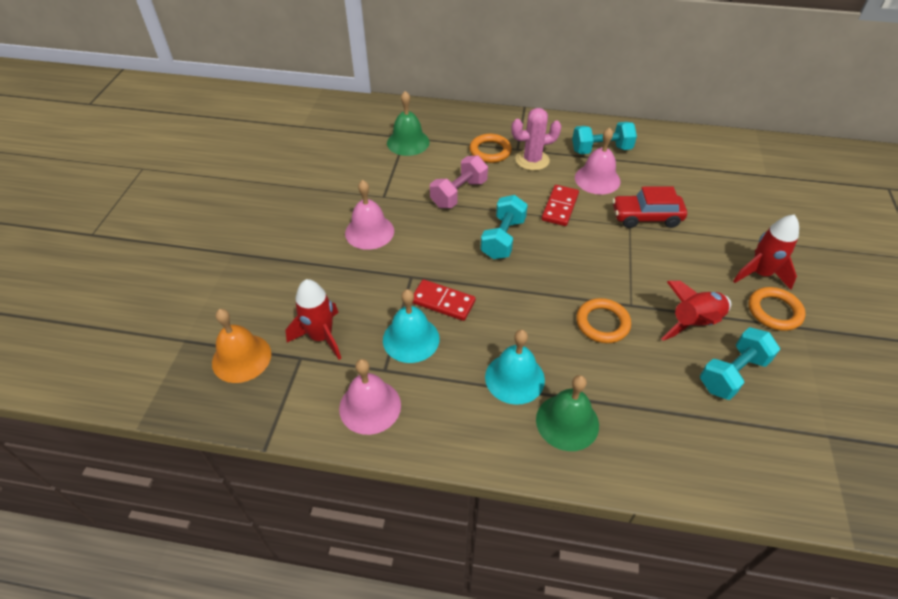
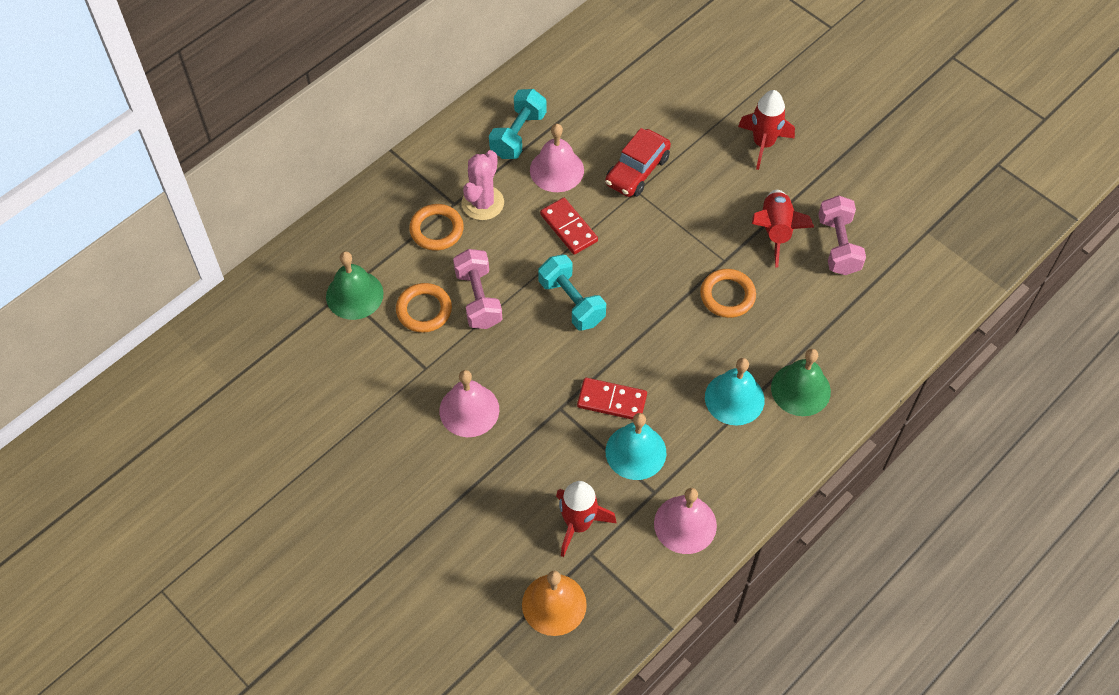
camera: 55 degrees left, 10 degrees up
(443, 302) = (612, 401): red domino -> red domino turned 45 degrees clockwise
(732, 373) = (838, 245): turquoise dumbbell -> pink dumbbell
(774, 311) = (805, 168): orange ring -> orange ring (424, 310)

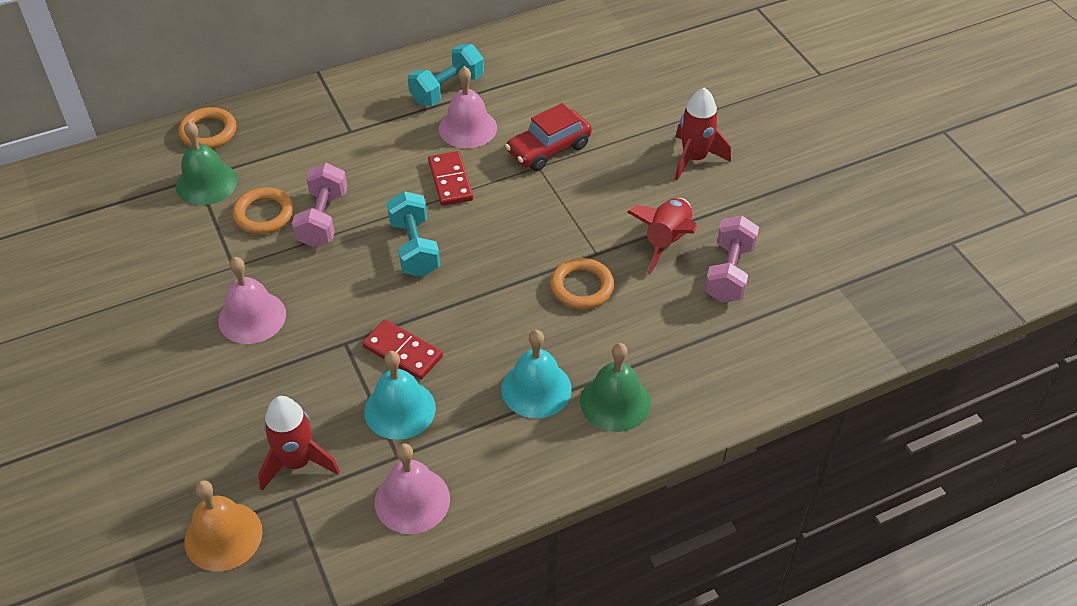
camera: 20 degrees right, 10 degrees down
(436, 230) = (319, 149): orange ring -> orange ring (208, 132)
(482, 203) = (378, 138): pink cactus -> none

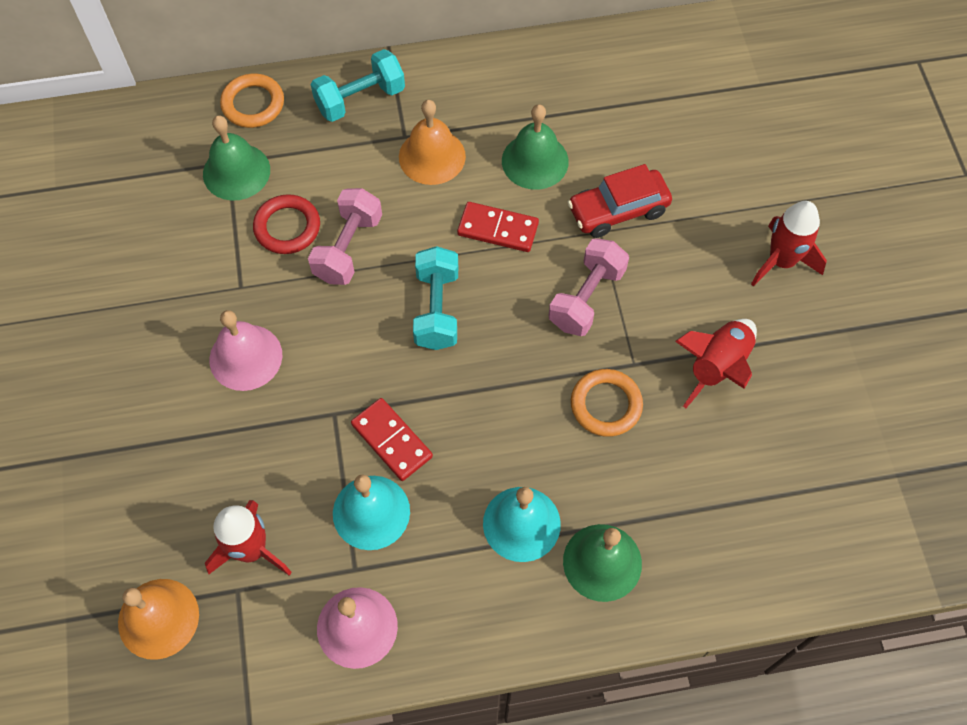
camera: 15 degrees right, 15 degrees up
(264, 214) = (287, 227): orange ring -> red ring
(378, 141) = (432, 156): none -> orange bell
(447, 89) = (525, 102): turquoise dumbbell -> turquoise dumbbell (360, 99)
(450, 181) = (498, 229): red domino -> red domino turned 75 degrees counterclockwise
(468, 128) = (535, 161): pink bell -> green bell
(729, 273) = (776, 426): pink dumbbell -> pink dumbbell (586, 298)

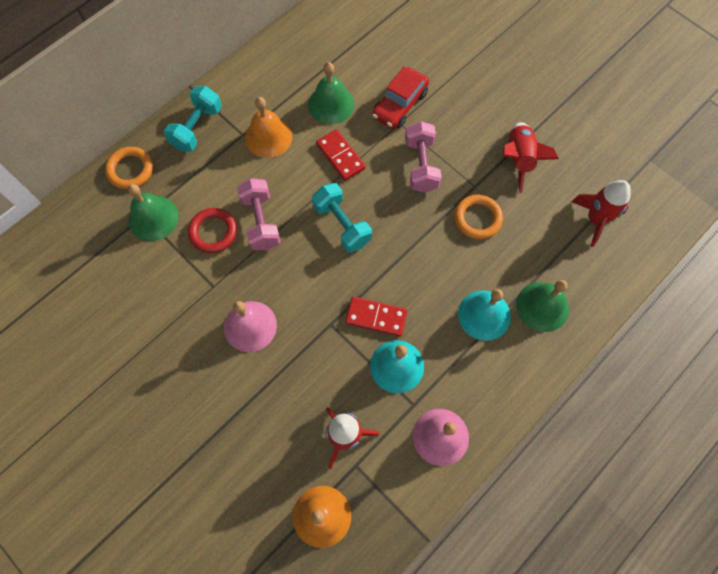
camera: 35 degrees left, 5 degrees up
(498, 229) = (340, 156): red domino -> red domino turned 75 degrees clockwise
(781, 261) = (507, 81): red rocket -> red rocket (595, 219)

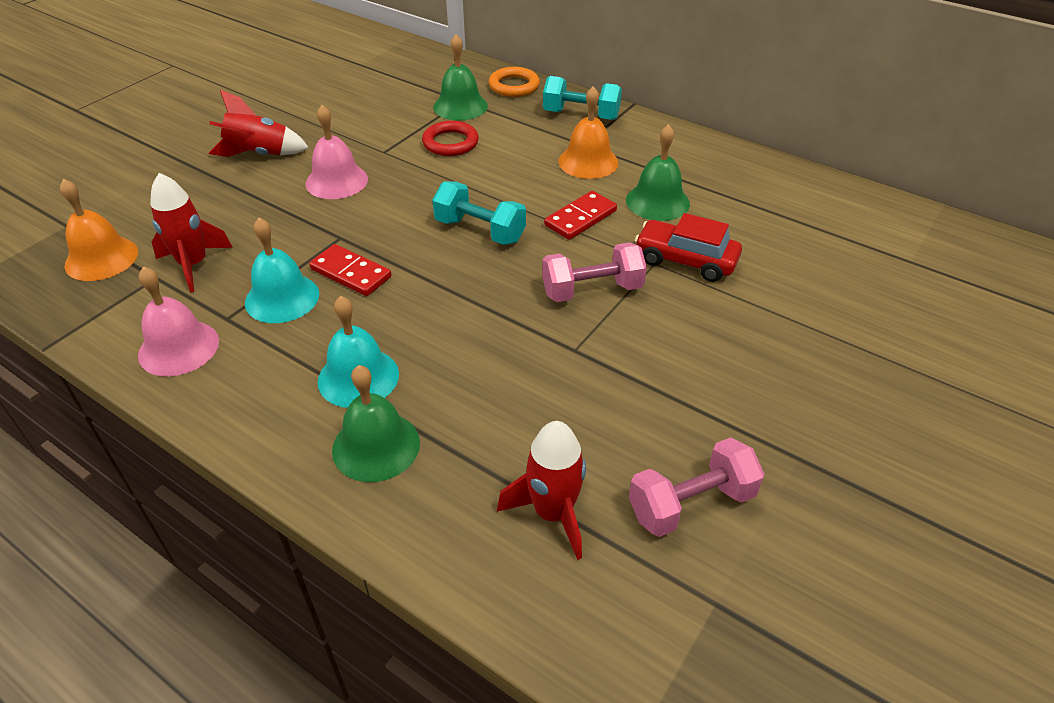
camera: 80 degrees right, 25 degrees down
(261, 221) = (470, 171): pink dumbbell -> pink dumbbell (691, 503)
(342, 224) = (480, 231): turquoise dumbbell -> turquoise dumbbell turned 75 degrees clockwise
(376, 317) = (351, 273): red domino -> red domino turned 60 degrees counterclockwise
(477, 218) = (518, 357): orange ring -> none
(519, 159) = (642, 398): red rocket -> red rocket (259, 154)

